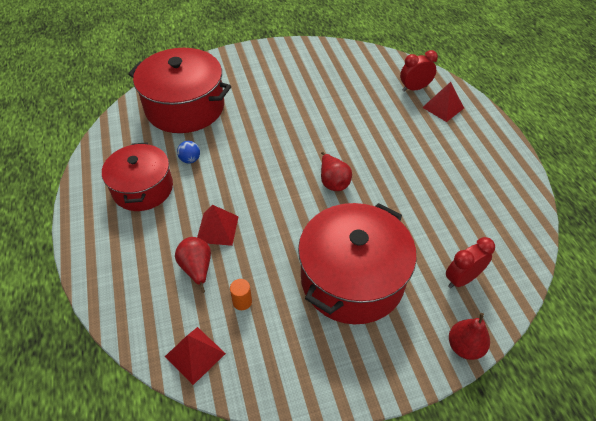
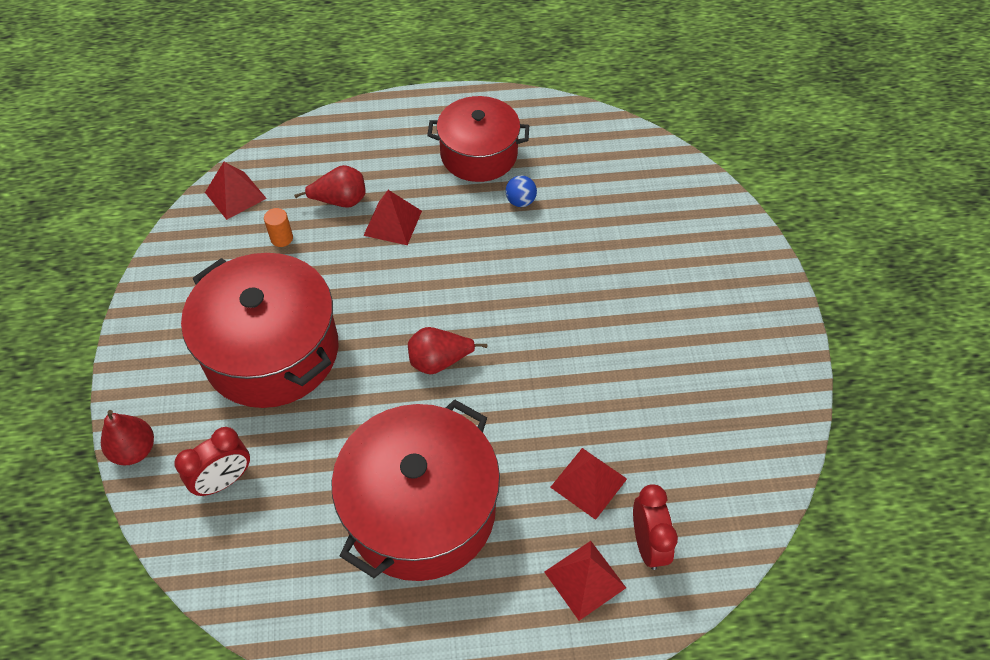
camera: 100 degrees right, 5 degrees up
(185, 107) = (632, 199): red pot -> red pot (421, 510)
(390, 110) = (588, 482): none -> red pyramid
(462, 279) = (224, 481): red clock -> red clock turned 75 degrees clockwise

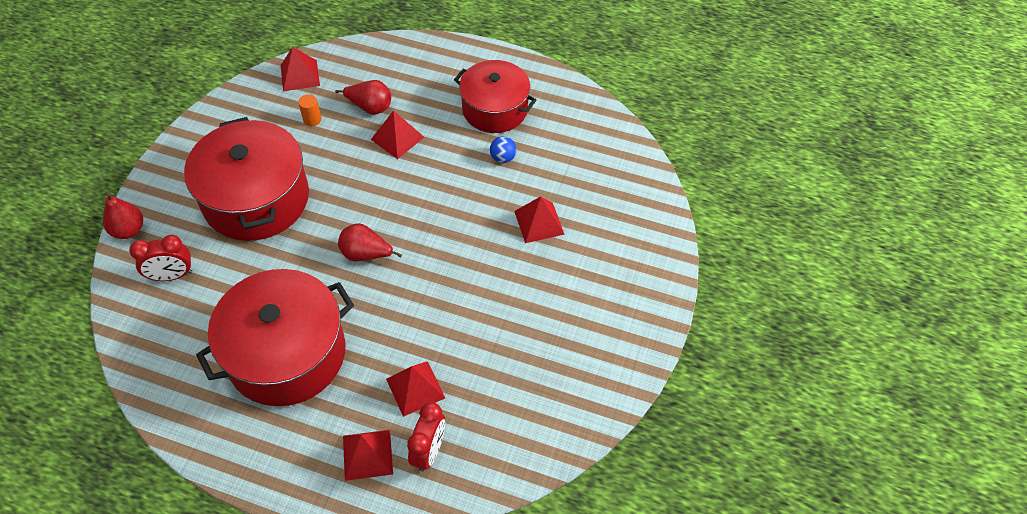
camera: 25 degrees right, 0 degrees up
(601, 253) = (539, 222): none -> red pyramid

